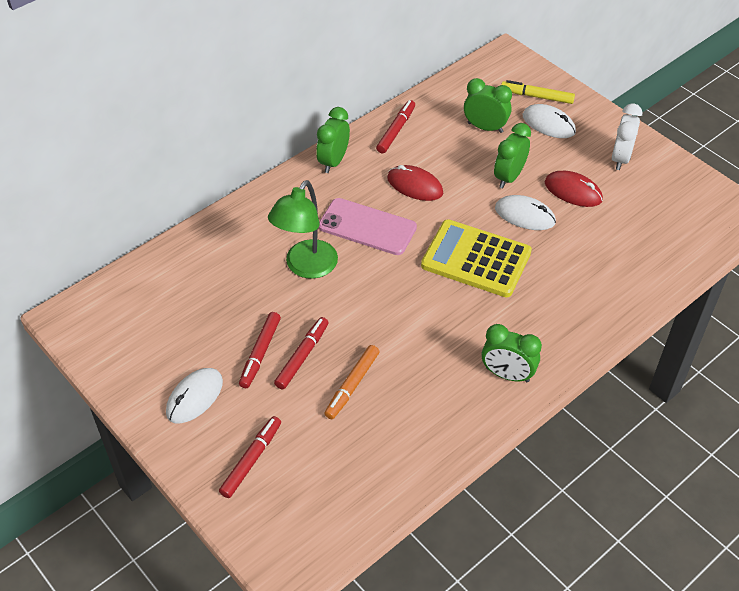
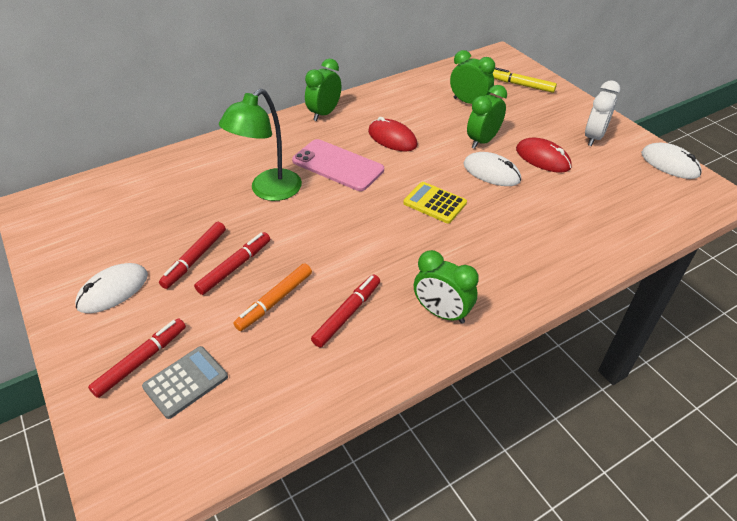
camera: 10 degrees right, 5 degrees down
(299, 472) = (185, 382): none -> grey calculator
(395, 131) = (387, 97): red marker -> red marker (347, 314)
(476, 259) = (434, 203): yellow calculator -> yellow calculator, size x0.56
(548, 124) = (528, 105): white mouse -> white mouse (670, 164)

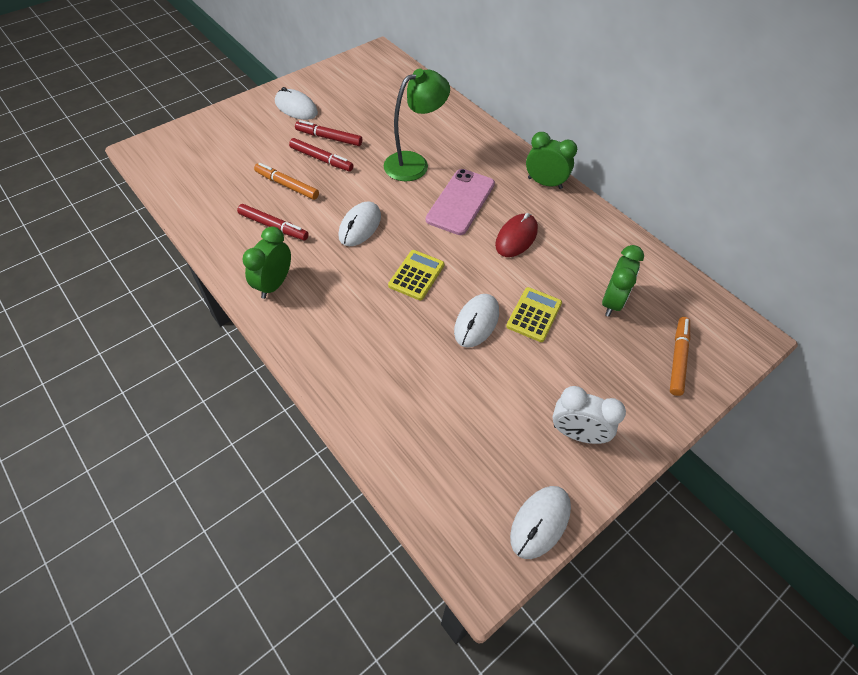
camera: 80 degrees right, 10 degrees up
(140, 361) = (235, 133): red marker -> none
(185, 382) = (216, 156): grey calculator -> none
(268, 191) = (414, 163): green lamp -> green lamp turned 120 degrees clockwise
(360, 239) = (360, 226): none -> white mouse
(482, 141) = (534, 315): green clock -> yellow calculator
(522, 85) = (677, 359): yellow marker -> orange marker
(543, 158) = (515, 372): red mouse -> none

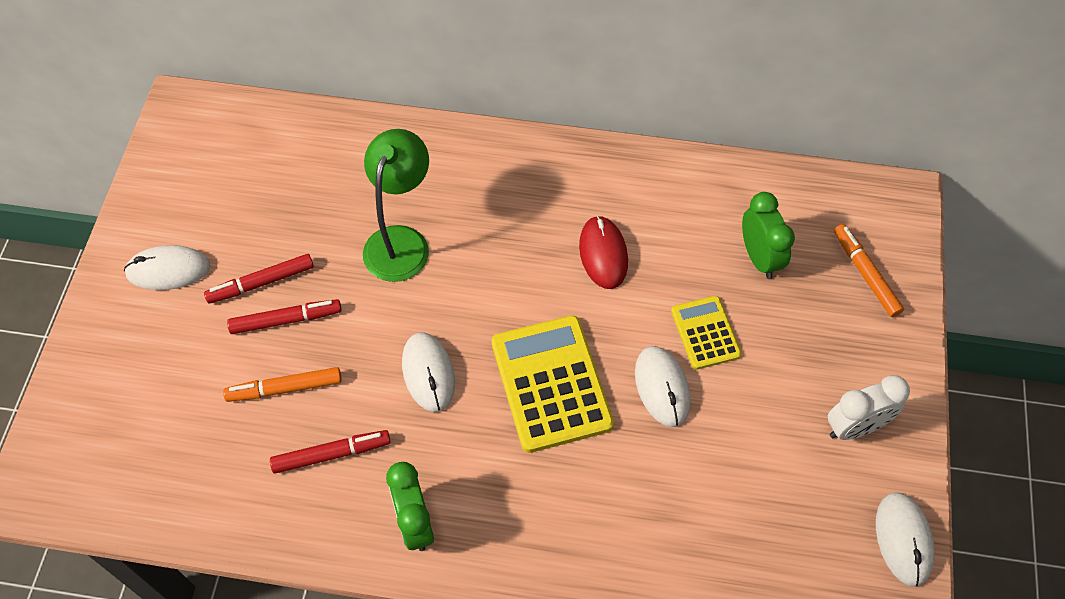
camera: 40 degrees left, 5 degrees up
(416, 275) = (551, 383): yellow calculator -> yellow calculator, size x1.77
(461, 202) = (503, 253): pink phone -> none
(544, 183) = (566, 160): green clock -> none

